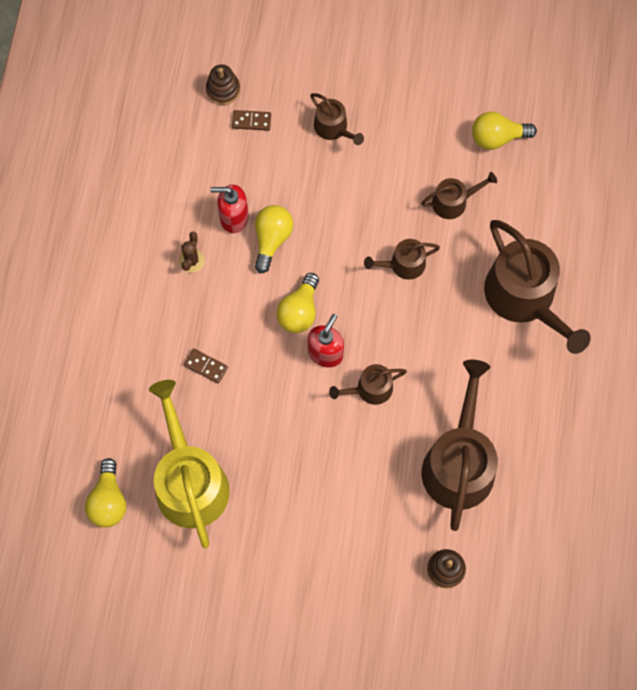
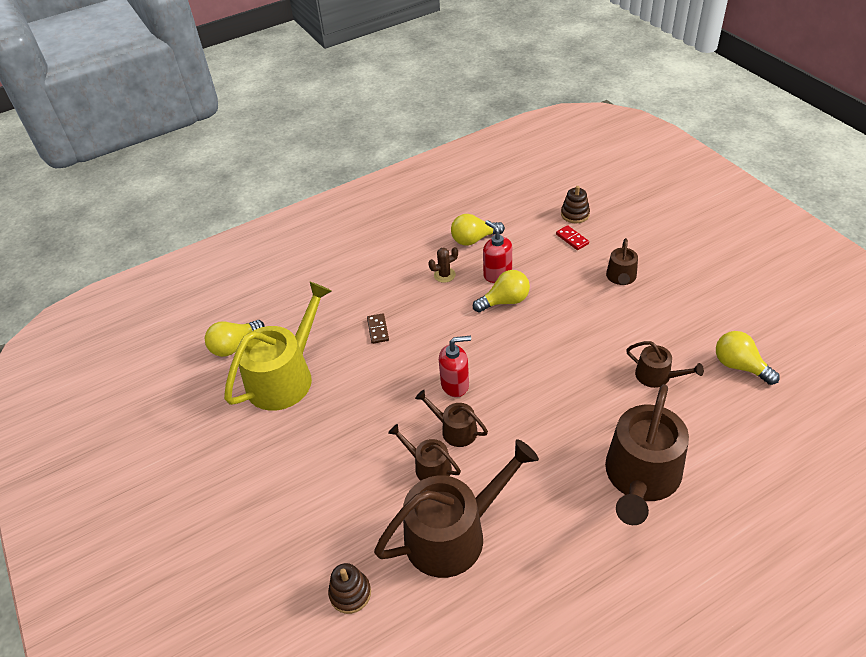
camera: 55 degrees right, 25 degrees down
(251, 121) = (572, 239): brown domino -> red domino
(299, 311) = (470, 349): yellow light bulb -> yellow light bulb (474, 239)
(403, 264) = (573, 381): brown watering can -> brown watering can (428, 466)

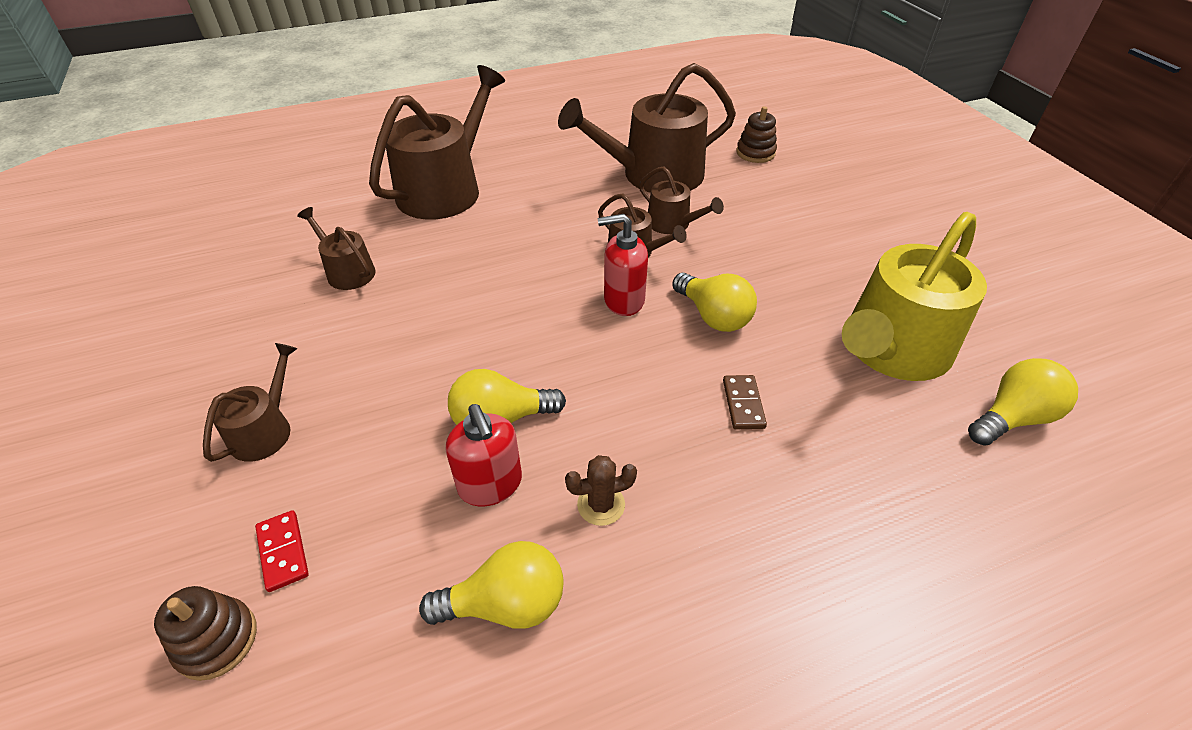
camera: 175 degrees left, 0 degrees up
(739, 366) = (234, 267): yellow light bulb -> yellow light bulb (713, 316)

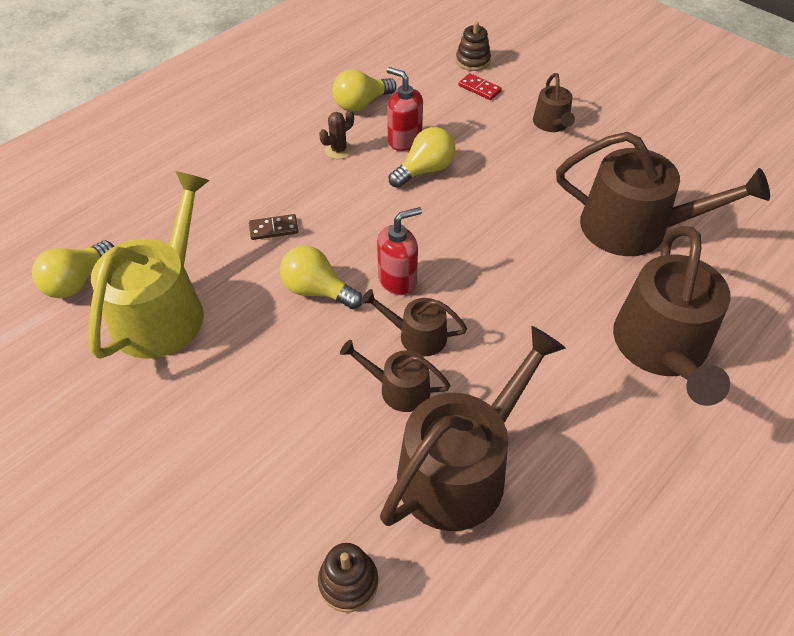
camera: 155 degrees right, 5 degrees up
(347, 271) = (635, 228): brown watering can -> brown watering can, size x2.03
(743, 404) = (273, 229): brown domino -> brown domino turned 75 degrees counterclockwise

